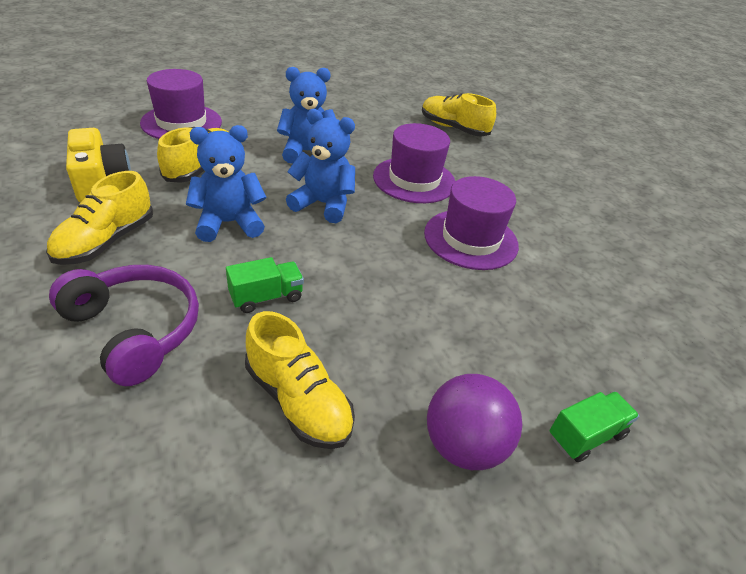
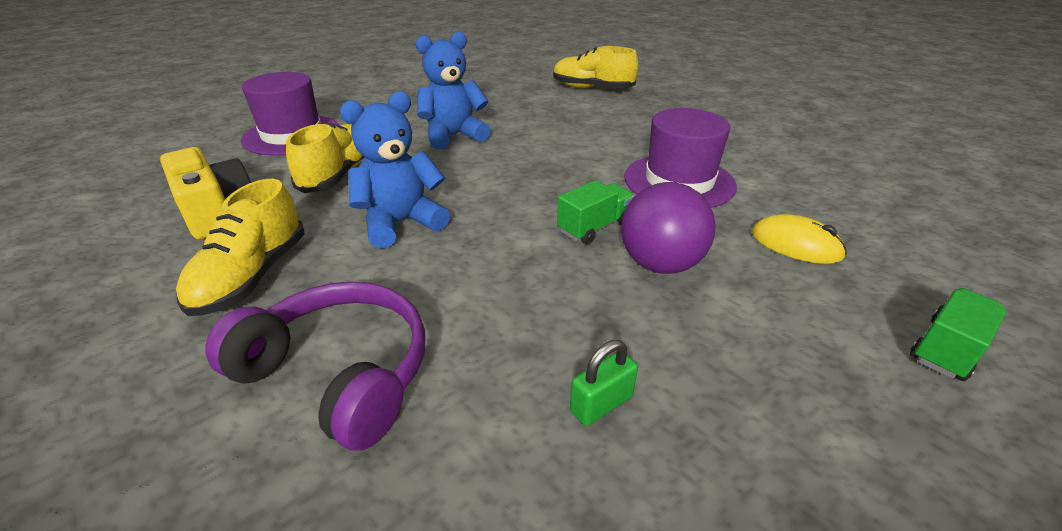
camera: 10 degrees left, 5 degrees down
(266, 297) = (490, 292): green truck -> green truck (594, 227)
(298, 401) = (601, 404): yellow shoe -> green padlock
(323, 204) = (500, 181): blue teddy bear -> none
(414, 180) = (583, 139): purple hat -> none
(463, 445) = (829, 400): purple ball -> purple ball (660, 264)
(529, 320) = (796, 244): none -> yellow mouse

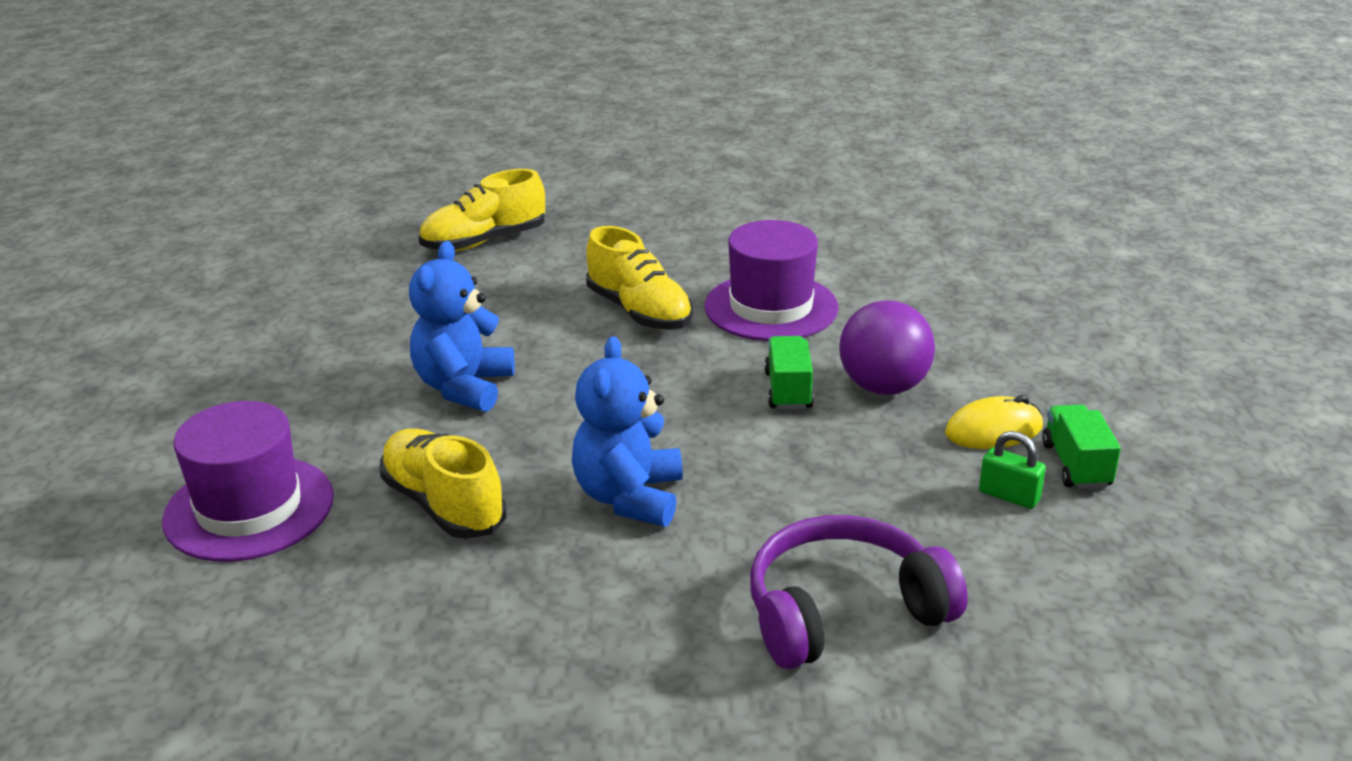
camera: 50 degrees left, 5 degrees down
(216, 212) = (414, 626): yellow camera -> none
(252, 276) = (614, 628): yellow shoe -> yellow shoe (639, 311)
(601, 404) = (1009, 496): green padlock -> green padlock turned 60 degrees counterclockwise
(796, 244) = (934, 313): yellow mouse -> yellow mouse (993, 430)
(946, 349) = (1098, 334): green truck -> green truck (1076, 465)

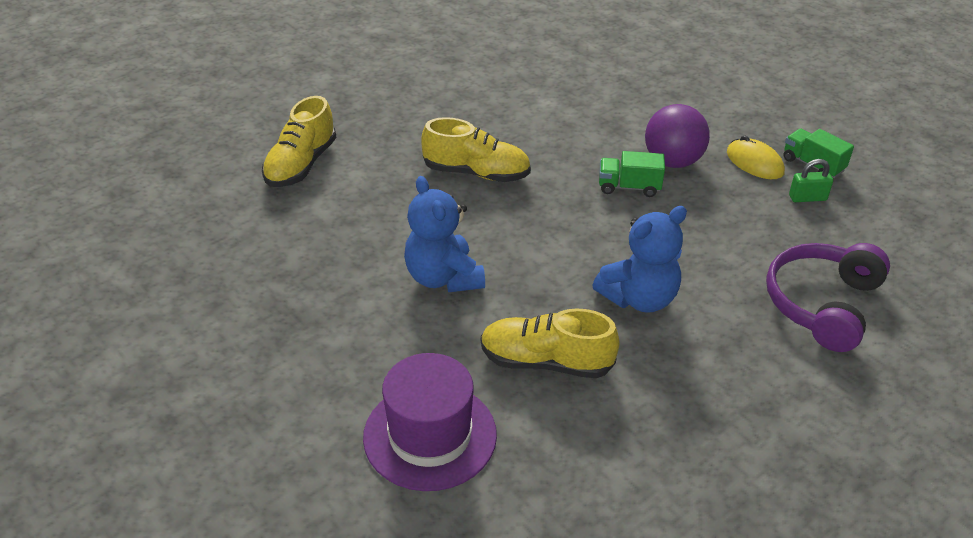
camera: 40 degrees left, 10 degrees up
(629, 497) = (639, 298): blue teddy bear -> blue teddy bear turned 90 degrees counterclockwise
(771, 307) = (548, 136): purple hat -> none
(788, 390) = (629, 187): green truck -> green truck turned 45 degrees counterclockwise
(993, 430) = (754, 163): yellow mouse -> yellow mouse turned 75 degrees counterclockwise

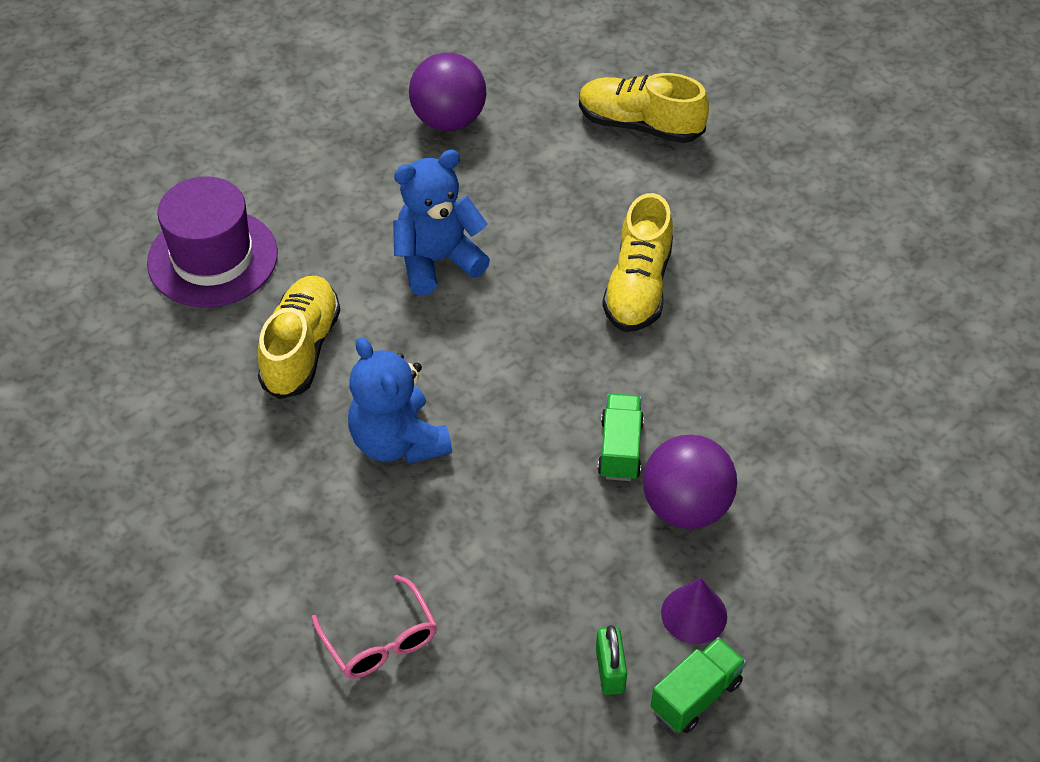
camera: 90 degrees right, 10 degrees up
(267, 271) = (449, 120): none -> purple ball
(754, 163) = (694, 614): yellow mouse -> purple cone
(822, 304) = (380, 641): purple headphones -> pink glasses

